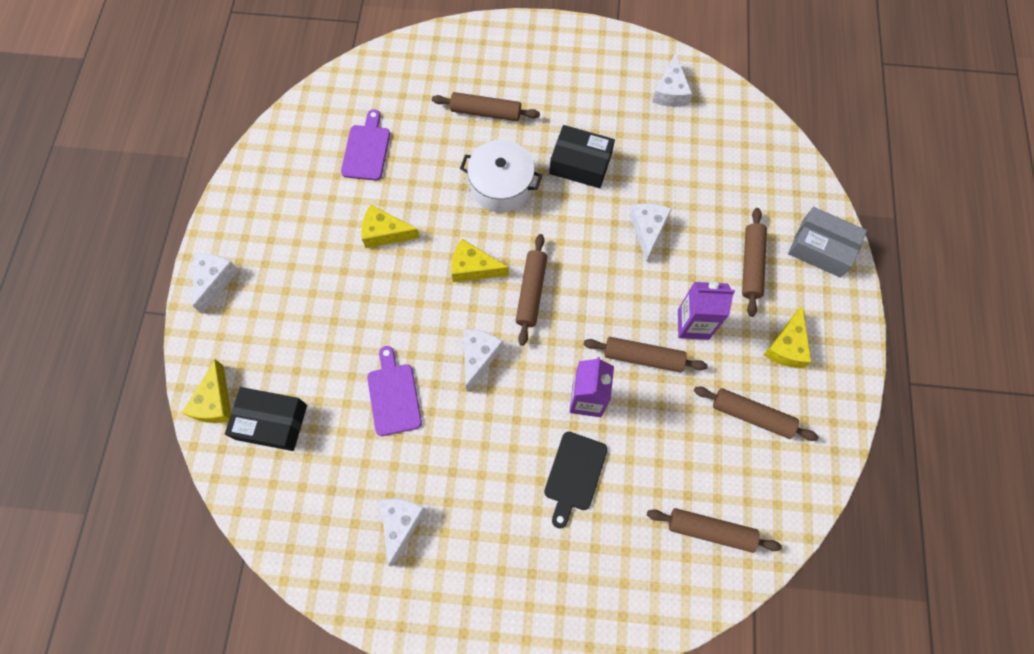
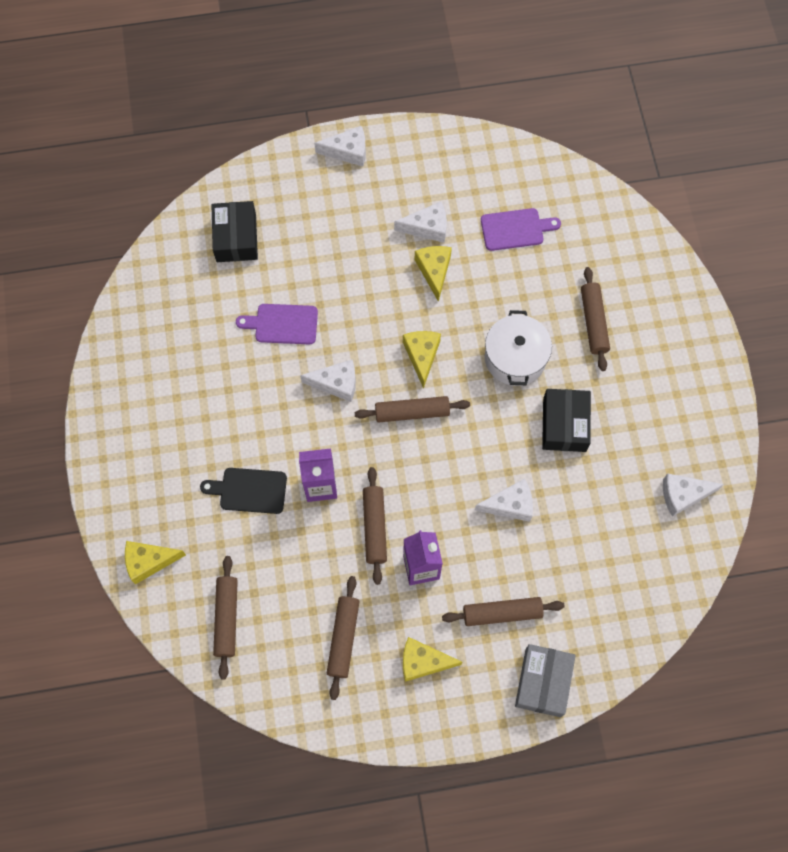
camera: 75 degrees right, 0 degrees up
(215, 402) = (242, 190): yellow cheese -> yellow cheese (149, 561)
(393, 395) = (282, 324): purple cutting board -> purple cutting board turned 150 degrees counterclockwise
(401, 524) = (176, 362): white cheese -> white cheese (427, 227)

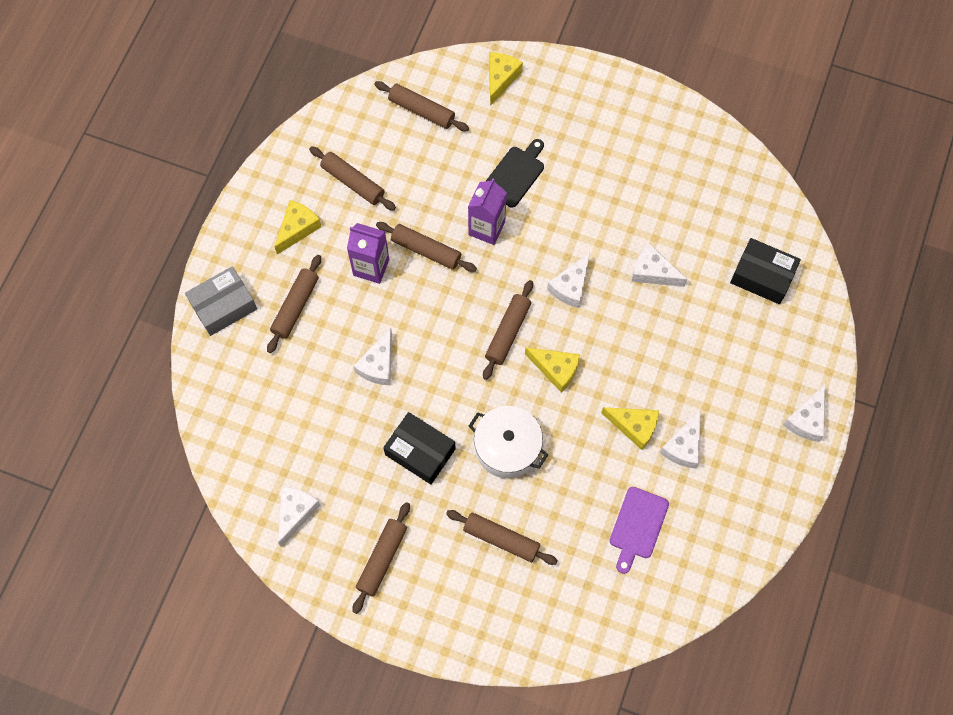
camera: 120 degrees right, 0 degrees up
(282, 324) = (653, 272): purple cutting board -> white cheese
(543, 682) = (223, 306): grey box -> grey box turned 75 degrees counterclockwise
(672, 403) = (382, 559): none -> brown rolling pin

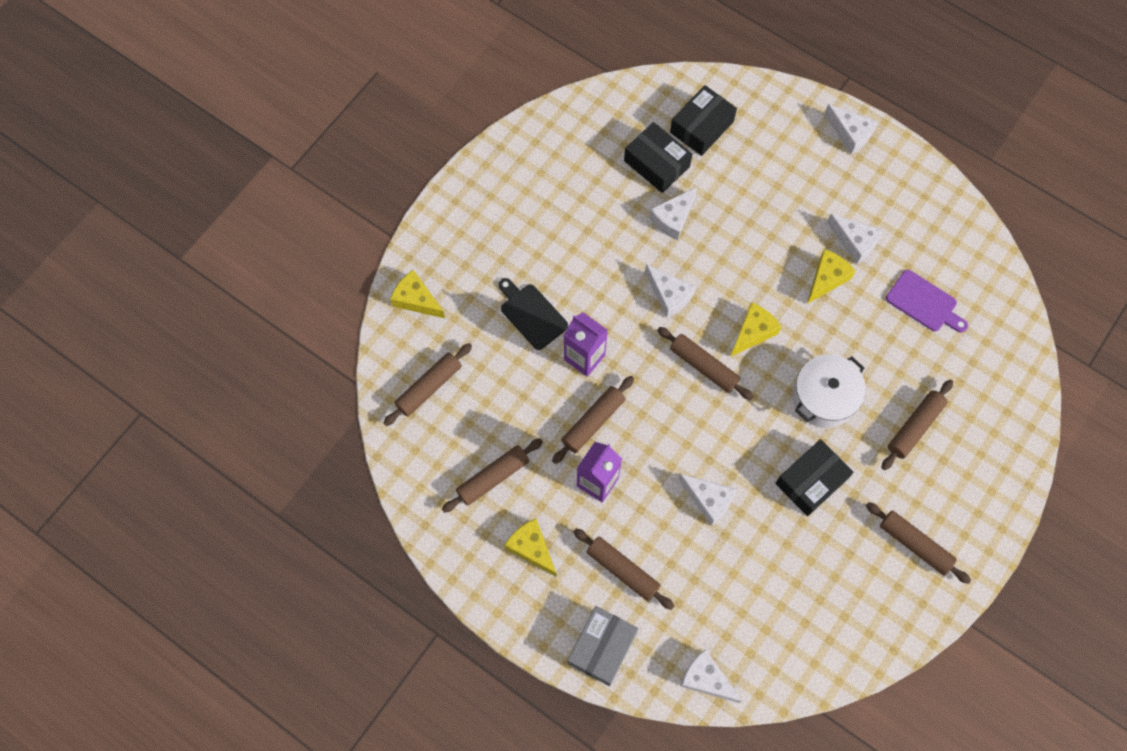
camera: 75 degrees left, 0 degrees up
(223, 306) = (602, 647): grey box -> grey box turned 45 degrees clockwise
(296, 513) = (851, 620): white cheese -> white cheese (706, 679)
(707, 244) = (656, 163): none -> black box

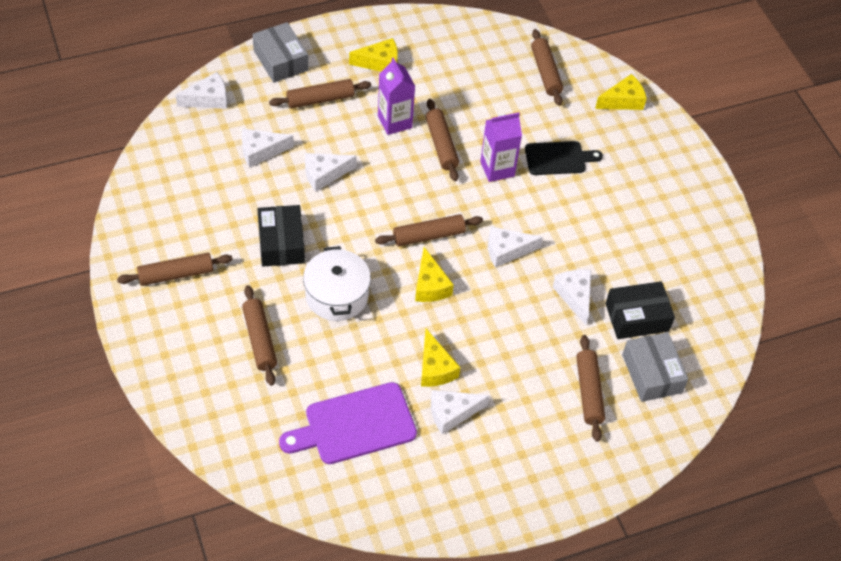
camera: 120 degrees right, 15 degrees down
(493, 478) = (447, 70): brown rolling pin -> brown rolling pin (588, 392)
(701, 127) = (652, 373): black box -> grey box
(850, 134) = (562, 488): white cheese -> white cheese (260, 151)
(924, 303) = (355, 425): purple cutting board -> purple cutting board, size x1.52

